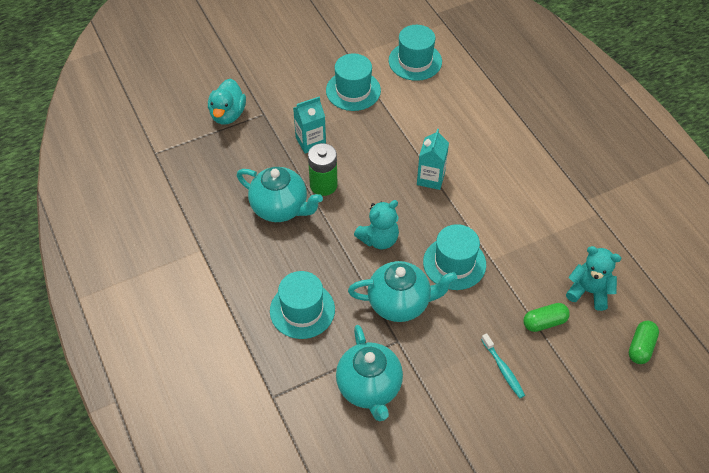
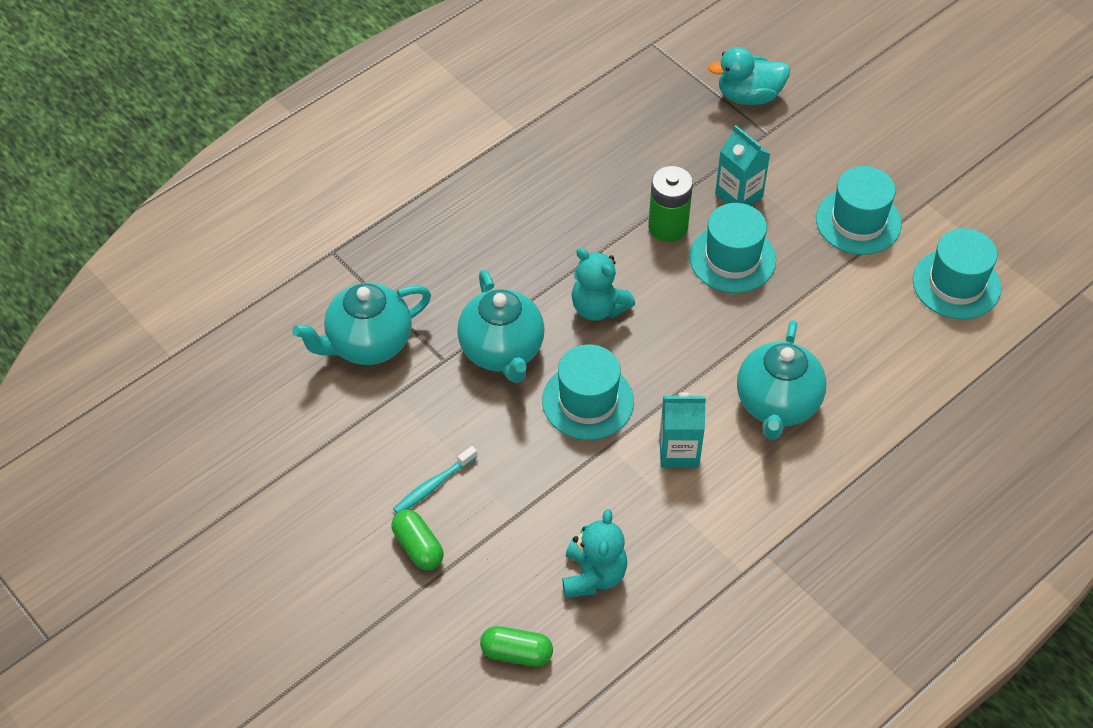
camera: 75 degrees right, 0 degrees up
(280, 208) = (611, 191): turquoise teapot -> turquoise teapot (777, 405)
(302, 310) = (460, 251): turquoise hat -> turquoise hat (732, 258)
(430, 178) = (729, 346): turquoise carton -> turquoise carton (679, 451)
(544, 322) = (522, 524): green capsule -> green capsule (418, 547)

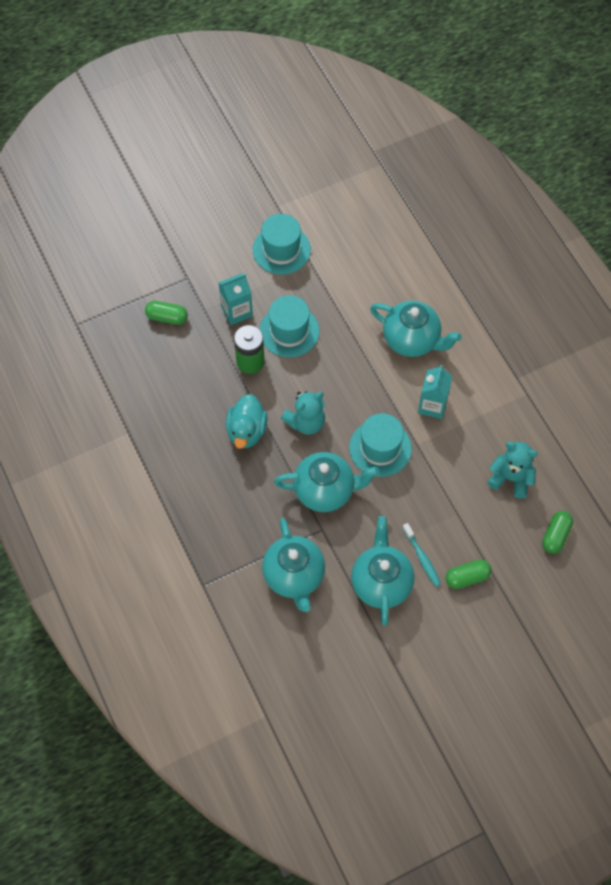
camera: 75 degrees left, 10 degrees up
(383, 444) = (381, 583): none -> turquoise teapot
(699, 126) = (167, 317): none -> green capsule
(749, 96) = (150, 279): turquoise duck -> turquoise duck (246, 431)
(956, 284) = (348, 213): turquoise hat -> none

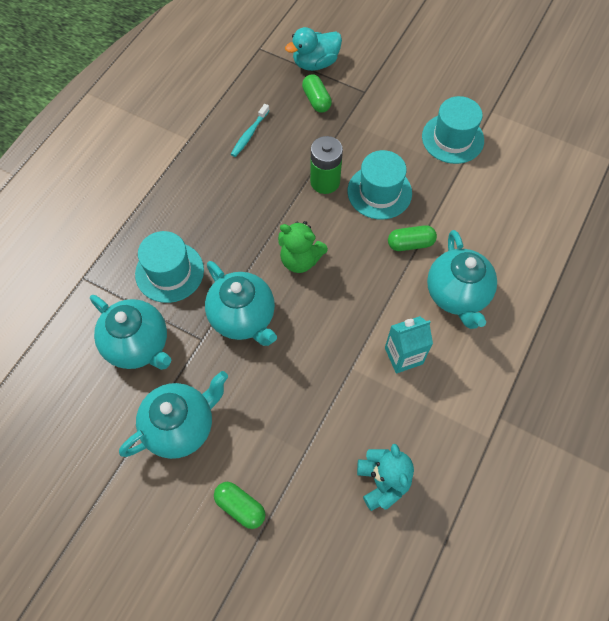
camera: 55 degrees right, 0 degrees up
(237, 311) = (364, 143): turquoise carton -> none
(246, 431) = (255, 220): turquoise duck -> turquoise duck (315, 63)
(294, 576) = (138, 345): turquoise teapot -> turquoise teapot turned 90 degrees counterclockwise
(306, 422) = (300, 260): turquoise teddy bear -> green teddy bear
(380, 448) = (322, 337): turquoise hat -> turquoise hat (169, 272)
(422, 558) = (232, 448): turquoise toothbrush -> turquoise toothbrush (249, 134)
(555, 535) = (351, 572): green capsule -> green capsule (410, 244)

